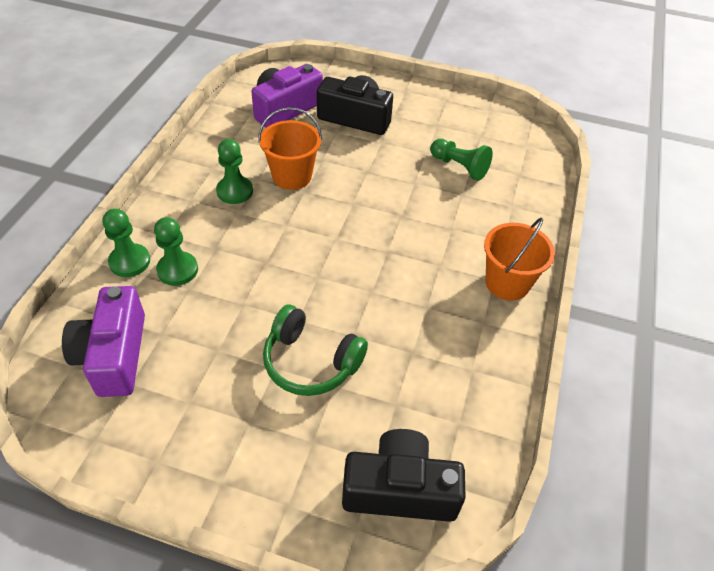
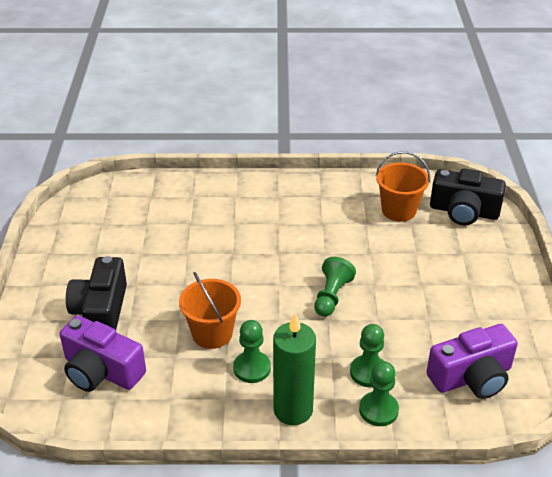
camera: 105 degrees left, 10 degrees down
(171, 205) = (293, 410): none -> green candle
(310, 362) = (405, 268): green headphones -> none
(400, 489) = (464, 211): black camera -> black camera turned 60 degrees counterclockwise
(459, 167) = (154, 230): green pawn -> green pawn (331, 296)
(507, 283) = (278, 190): orange bucket -> orange bucket (398, 210)

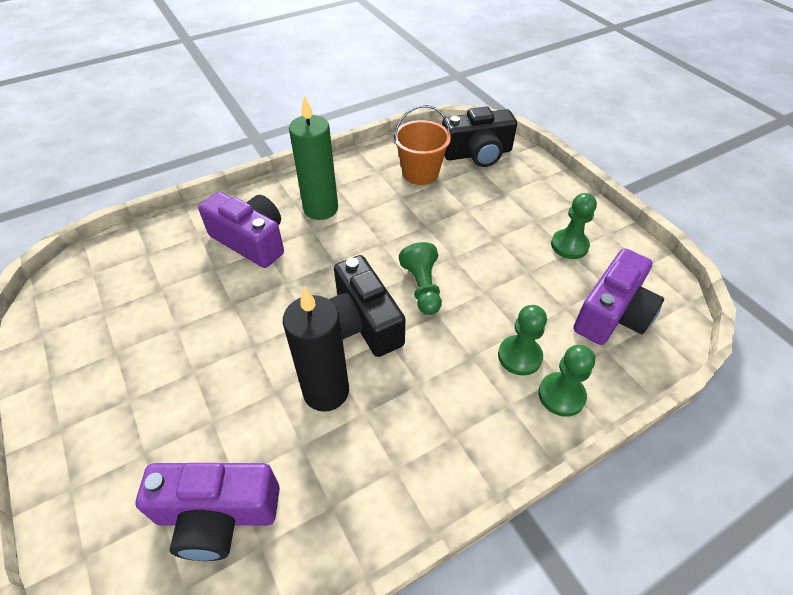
camera: 30 degrees left, 10 degrees up
(101, 311) = (168, 428): black camera -> black camera (363, 322)
(212, 333) = (326, 391): orange bucket -> black candle
(227, 214) = (251, 241): none -> purple camera
(252, 368) = (400, 413): green pawn -> green pawn (569, 245)
(293, 410) = (479, 443): green candle -> green candle (321, 209)

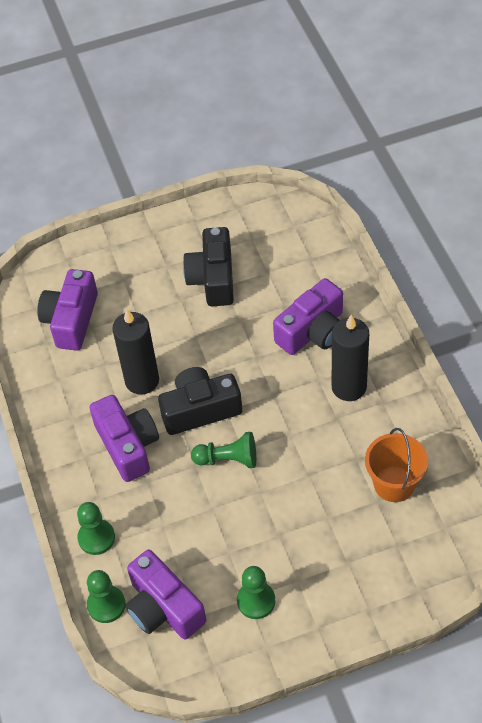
camera: 105 degrees right, 5 degrees up
(321, 209) = (349, 387): green candle -> black candle
(426, 388) = (128, 445): none -> purple camera
(477, 153) = (424, 550): black camera -> black camera (213, 278)
(519, 356) = (139, 518): green pawn -> green pawn (106, 605)

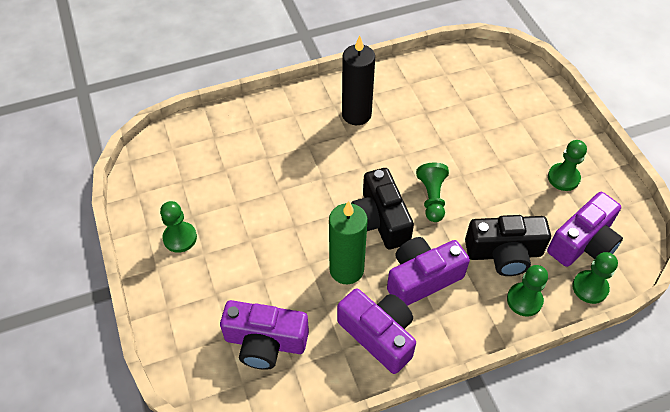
camera: 95 degrees left, 0 degrees up
(142, 380) = (346, 269): black candle -> green candle
(184, 246) = (180, 238): none -> green pawn
(213, 278) = (226, 212): black camera -> black camera (504, 253)
(313, 331) = (297, 137): purple camera -> purple camera (378, 335)
(394, 484) = (447, 90): orange bucket -> none

